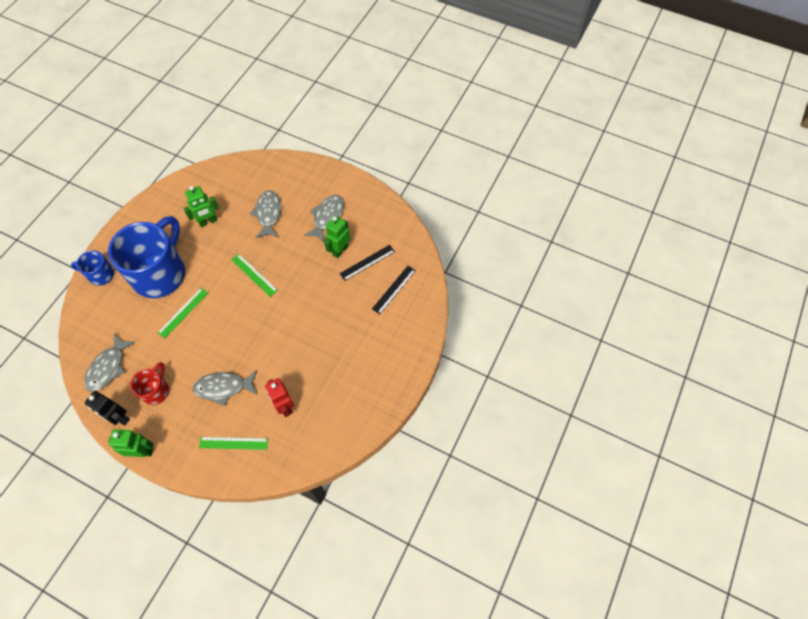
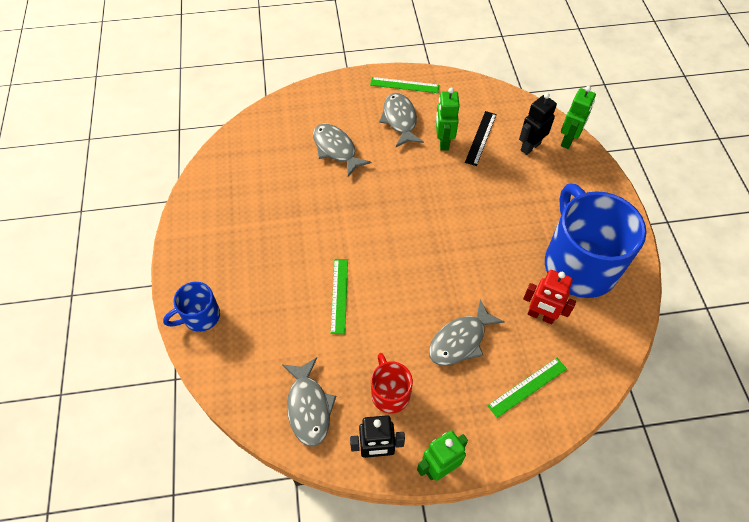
camera: 35 degrees left, 5 degrees down
(160, 273) = (273, 272): blue mug -> blue mug (579, 264)
(208, 222) = (277, 192): green robot -> green robot (568, 140)
(254, 275) = (380, 213): green ruler -> green ruler (404, 85)
(394, 289) = (530, 147): black ruler -> black robot

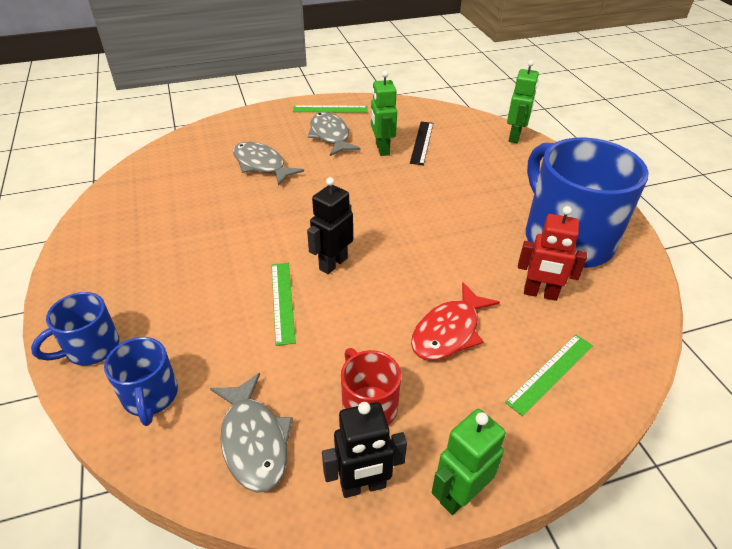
camera: 10 degrees left, 15 degrees down
(241, 362) = (150, 396): none -> blue mug
(460, 340) = (449, 331): grey fish -> red fish
(530, 147) = (476, 145): black robot -> black robot (333, 263)

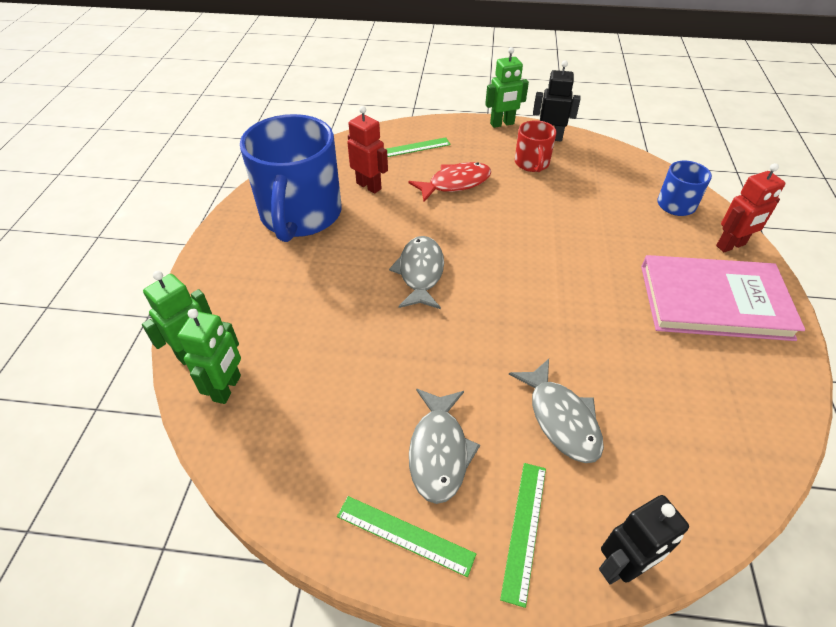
camera: 155 degrees left, 5 degrees up
(91, 348) = (731, 245): blue mug -> red robot
(132, 273) = (714, 301): none -> pink book
(254, 441) = (606, 167): grey fish -> grey fish (420, 272)
(282, 301) = (572, 236): green ruler -> green ruler (524, 529)
(333, 263) = (518, 254): black robot -> black robot (621, 566)
(382, 149) = (382, 391): green robot -> green robot (227, 388)
(422, 142) = (320, 385): black ruler -> none

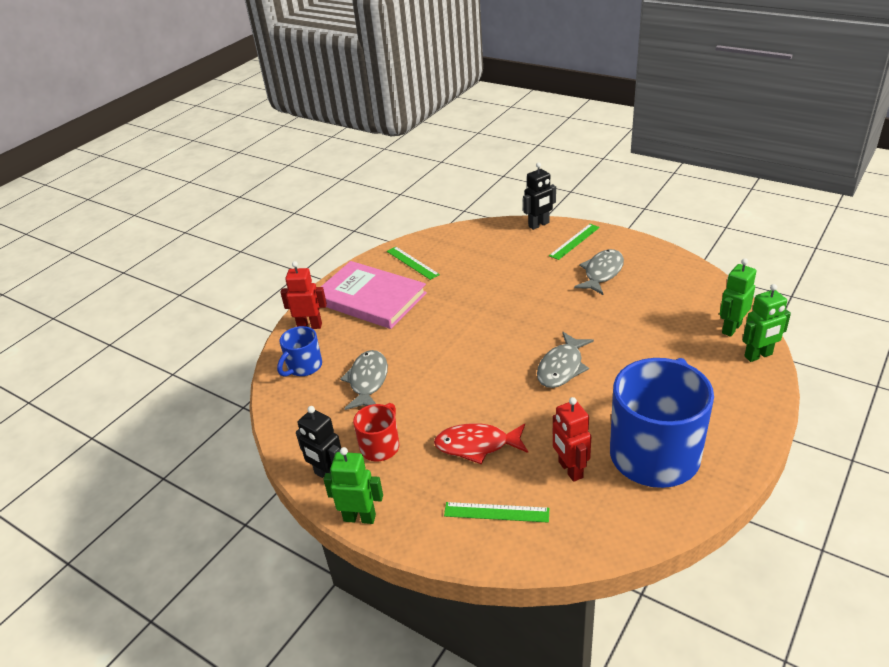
camera: 150 degrees left, 10 degrees down
(405, 535) = (634, 251): green ruler -> green ruler (412, 263)
(561, 419) = (524, 270): grey fish -> grey fish (368, 381)
(621, 566) = (539, 225): black robot -> black robot turned 150 degrees clockwise

